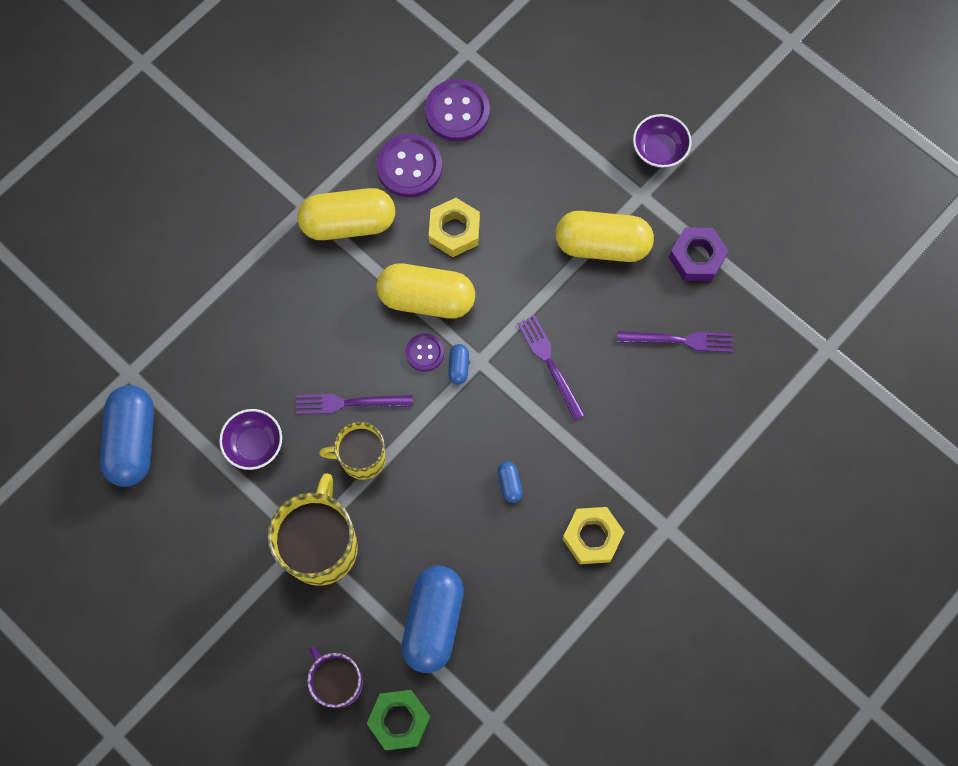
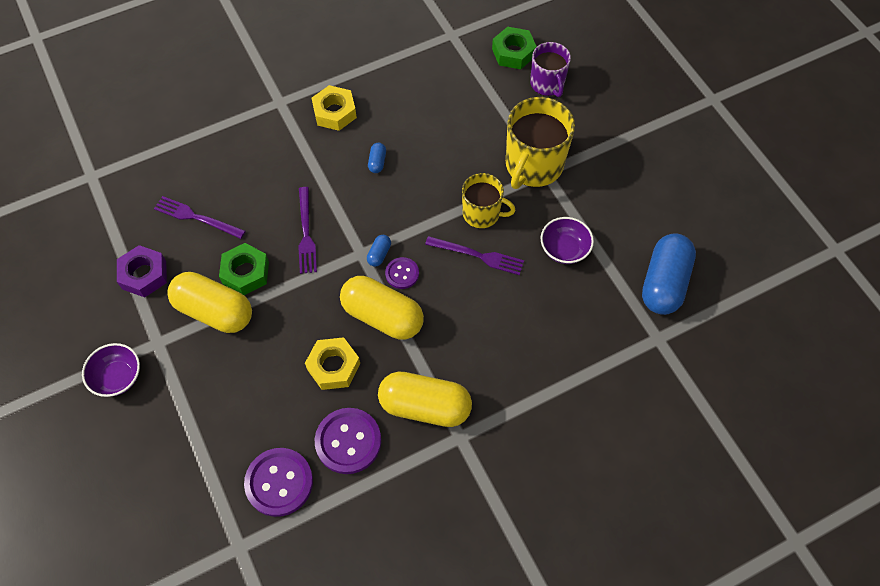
camera: 160 degrees left, 10 degrees down
(433, 621) = (469, 97): blue capsule -> none
(592, 296) = (246, 272): none -> green nut

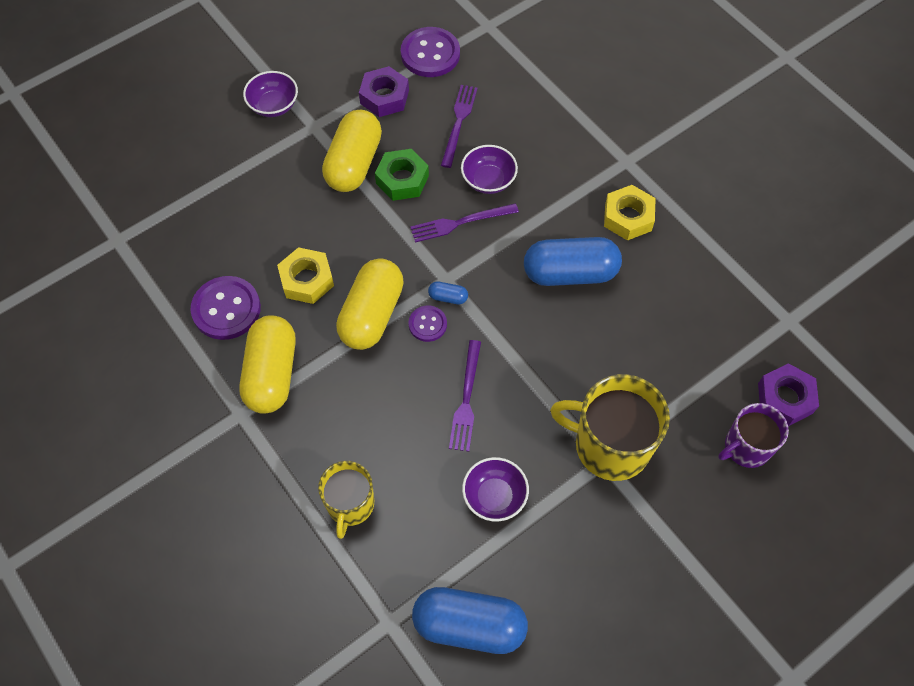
camera: 80 degrees right, 0 degrees up
(268, 204) = (488, 180): none -> purple bowl
(279, 482) = (180, 258): purple button -> purple button (430, 54)
(377, 162) = (570, 273): blue capsule -> blue capsule, size x2.42
(482, 213) = (525, 395): yellow mug -> yellow mug (350, 505)
(513, 53) = (785, 398): green nut -> purple nut

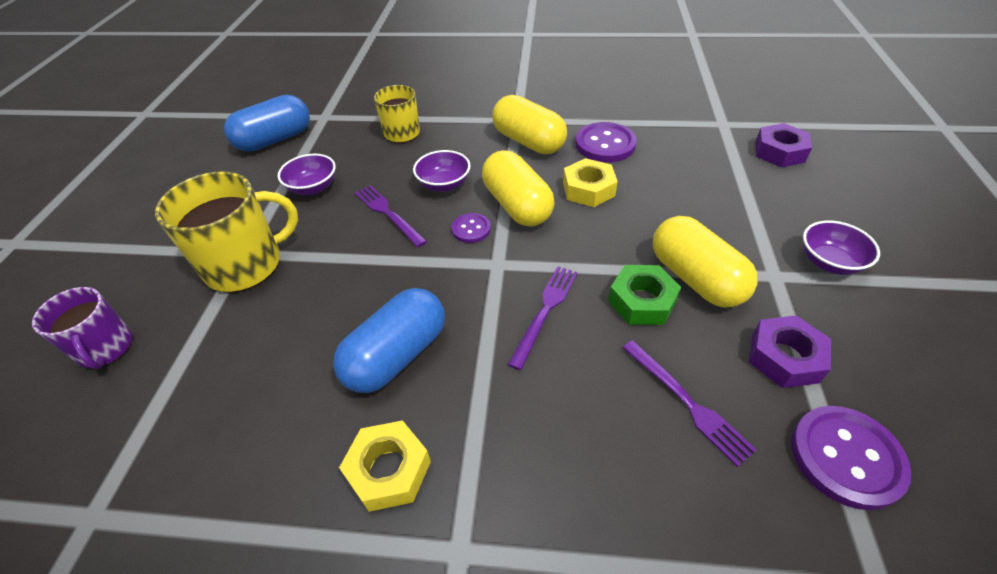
camera: 135 degrees right, 15 degrees down
(448, 297) = (479, 254): blue capsule -> none
(488, 180) = (575, 370): purple bowl -> purple bowl (444, 184)
(746, 447) = (106, 348): purple mug -> purple mug turned 135 degrees clockwise
(785, 398) = (71, 421): purple nut -> purple nut (779, 152)

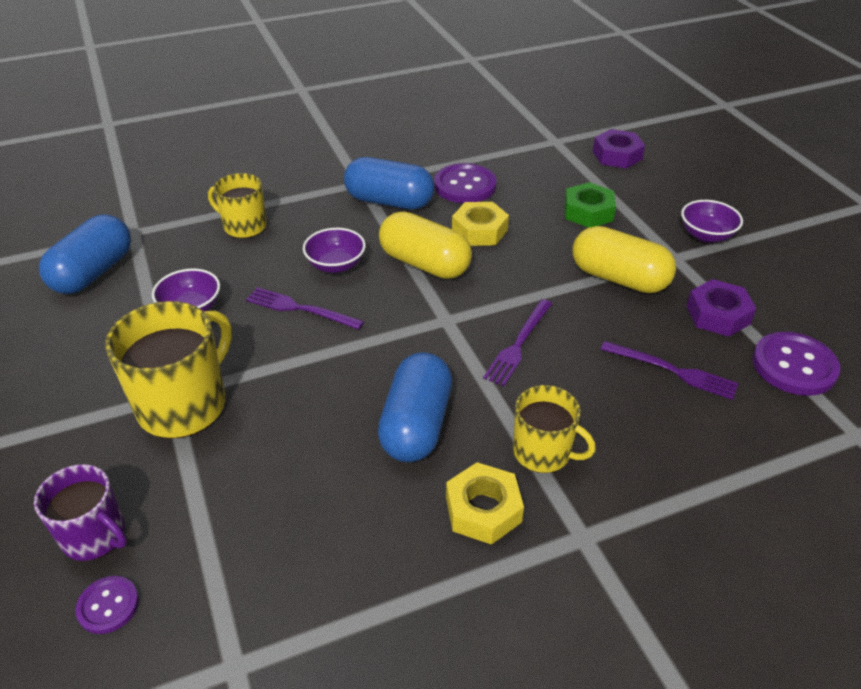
camera: 30 degrees left, 5 degrees down
(471, 229) = (397, 298): purple button -> purple button (108, 606)
(487, 435) = (543, 452): none -> yellow mug
(528, 142) = (389, 201): yellow capsule -> blue capsule
(545, 311) = (518, 344): purple fork -> purple fork turned 150 degrees counterclockwise
(642, 301) = (590, 310): green nut -> green nut (588, 212)

